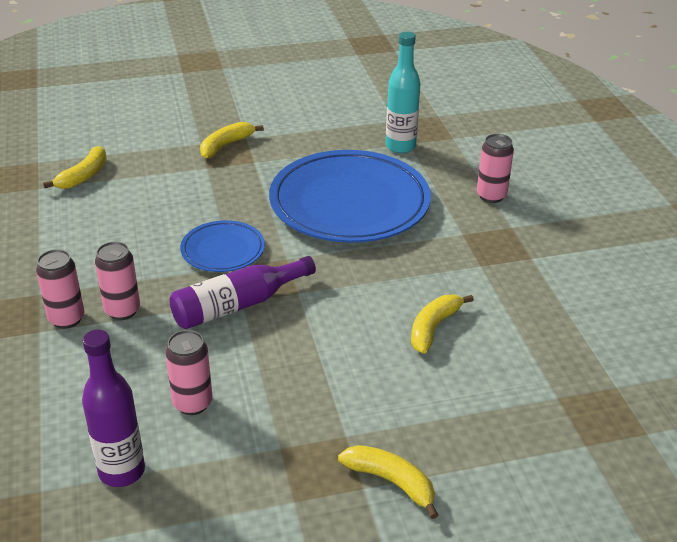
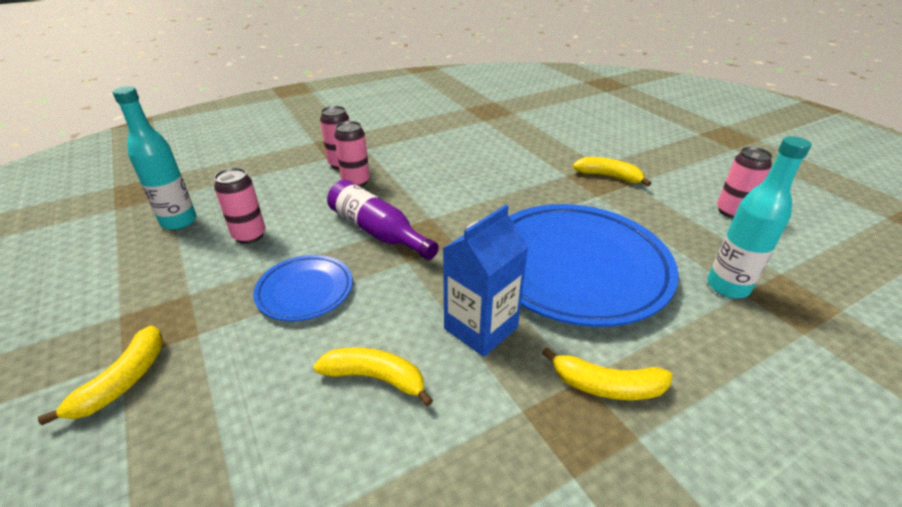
camera: 75 degrees right, 0 degrees up
(84, 176) = (511, 131): yellow banana -> yellow banana (607, 386)
(122, 471) = (179, 221): purple bottle -> turquoise bottle
(223, 250) = (451, 208): blue plate -> blue plate (305, 291)
(400, 267) = (481, 328): none -> blue carton
(491, 196) = (698, 400): pink can -> pink can (731, 212)

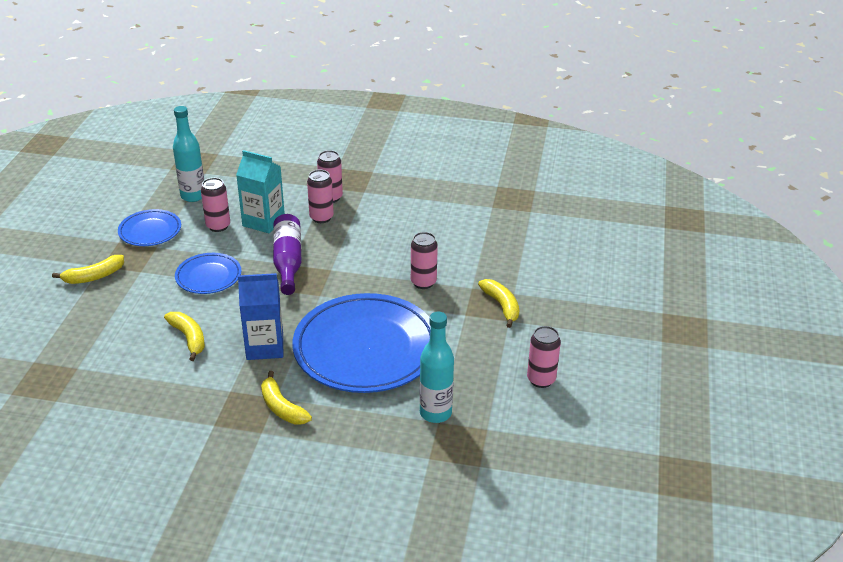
camera: 40 degrees right, 0 degrees up
(158, 281) = (150, 231): none -> blue plate
(299, 209) = (263, 221): none -> turquoise carton
(525, 189) = (423, 282): none -> pink can

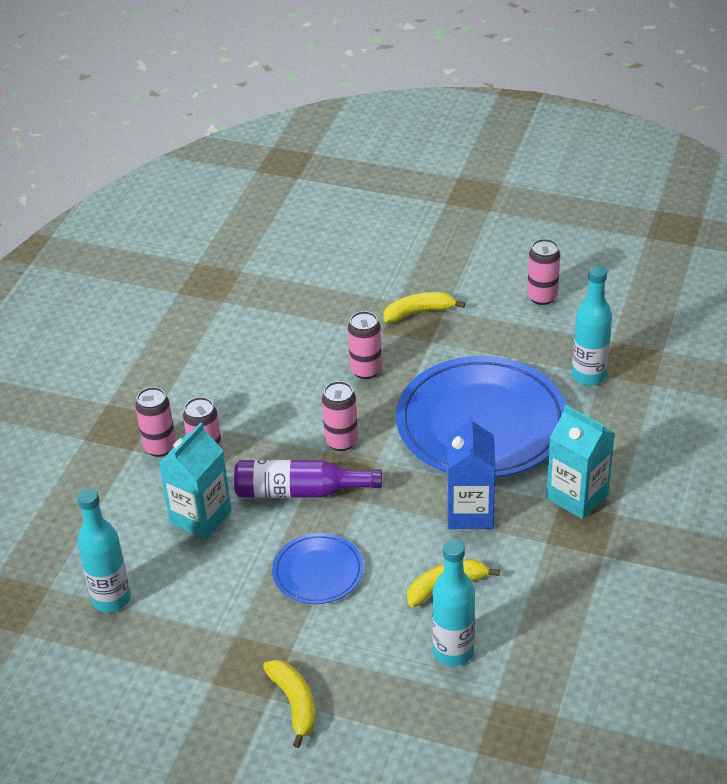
camera: 80 degrees left, 5 degrees up
(125, 345) = (453, 651): none -> turquoise bottle
(150, 231) = (192, 645): blue plate -> none
(218, 226) = (199, 566): pink can -> pink can (341, 441)
(282, 407) = (577, 496): yellow banana -> turquoise carton

